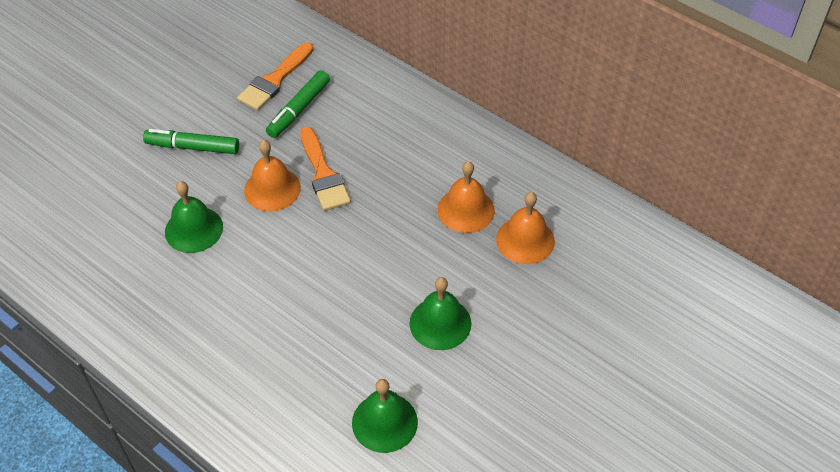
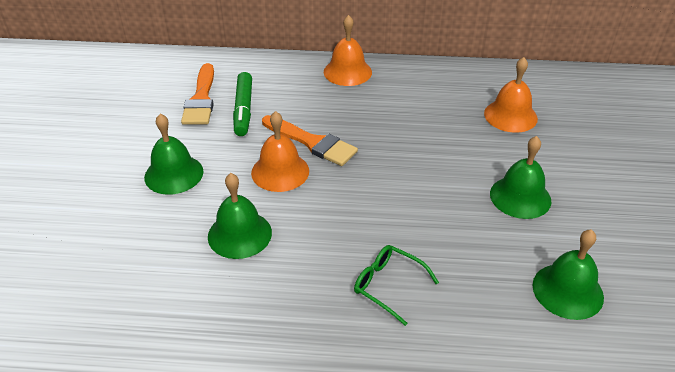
camera: 35 degrees left, 10 degrees down
(193, 147) = (174, 174): green marker -> green bell
(257, 334) = (387, 285): none -> green glasses
(466, 210) = (448, 117): orange bell -> orange bell (347, 72)

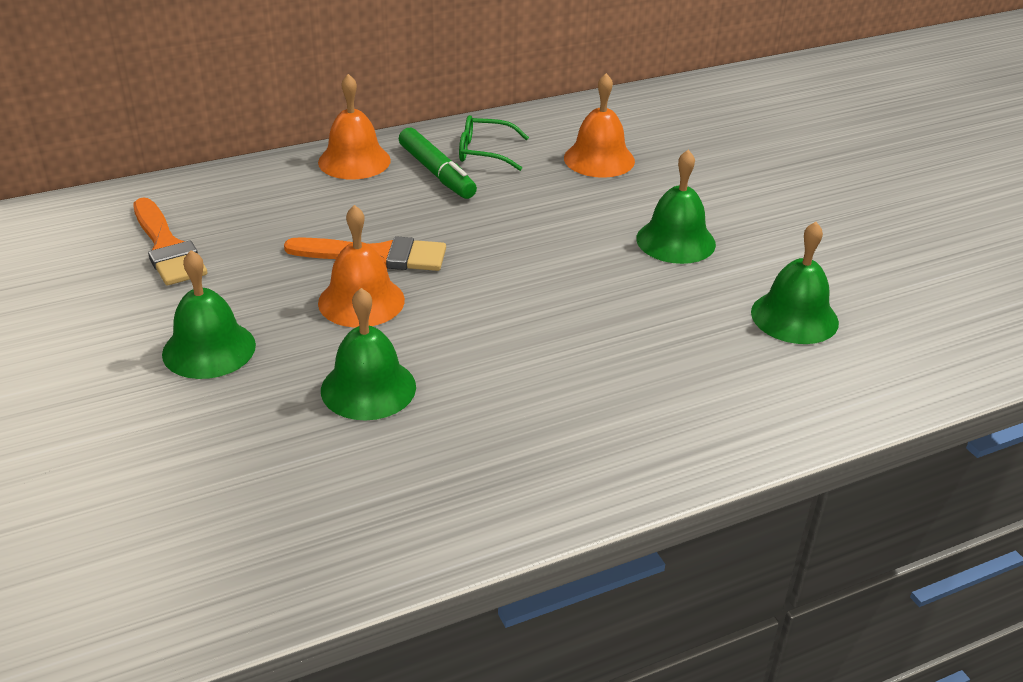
camera: 30 degrees left, 5 degrees down
(243, 109) = (244, 243): green marker -> green marker (437, 173)
(387, 285) = (600, 379): green glasses -> green glasses (483, 152)

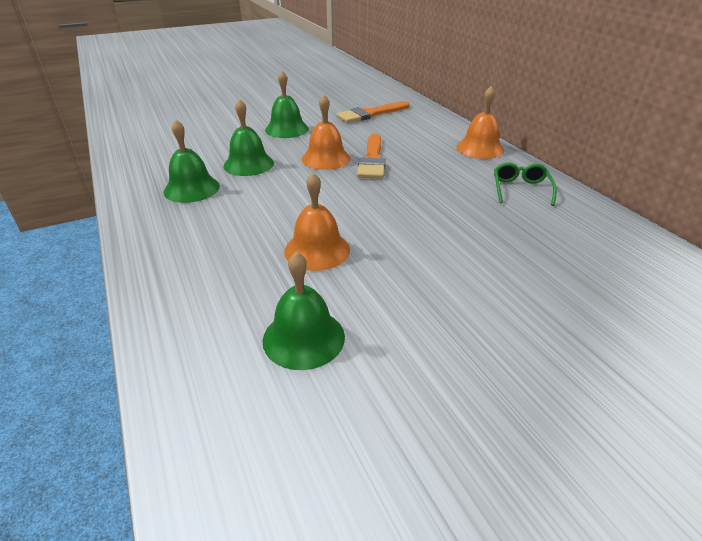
camera: 90 degrees right, 0 degrees up
(437, 173) = (479, 173): green marker -> none
(599, 159) = (542, 239): orange bell -> orange bell (317, 250)
(675, 241) = (418, 275): green bell -> green bell (191, 188)

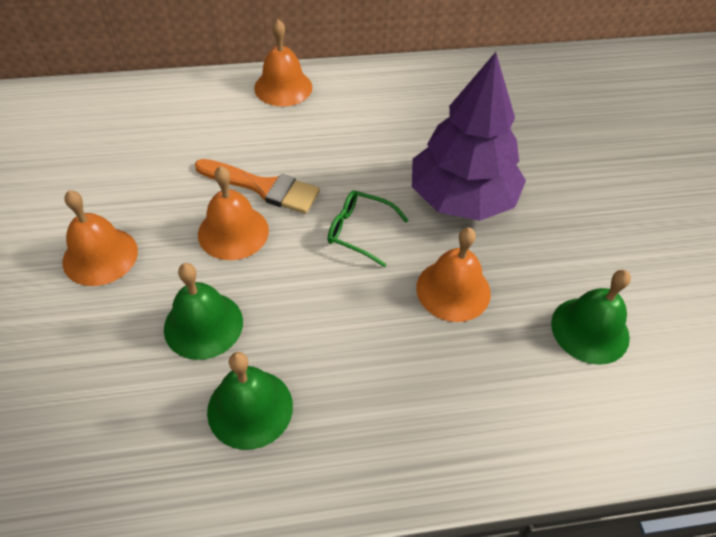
camera: 75 degrees left, 15 degrees up
(286, 129) = (100, 256): green bell -> orange bell
(370, 114) = (111, 147): orange brush -> none
(426, 242) = (462, 198): none -> purple tree
(520, 189) = (388, 96): green glasses -> green glasses (358, 231)

